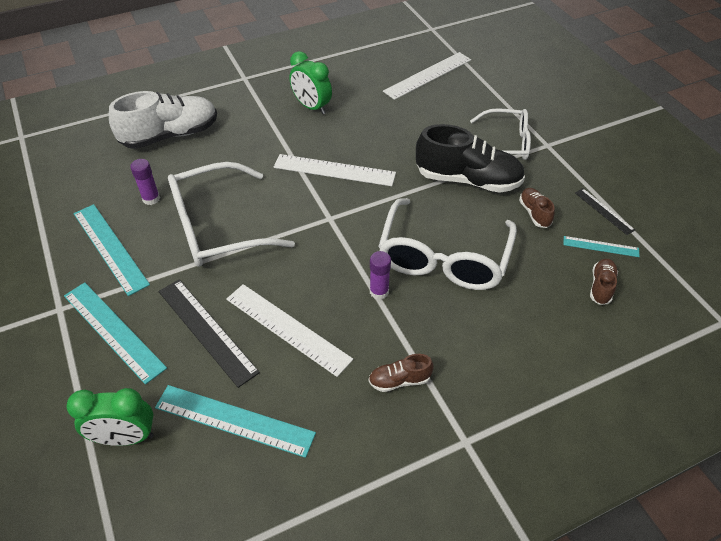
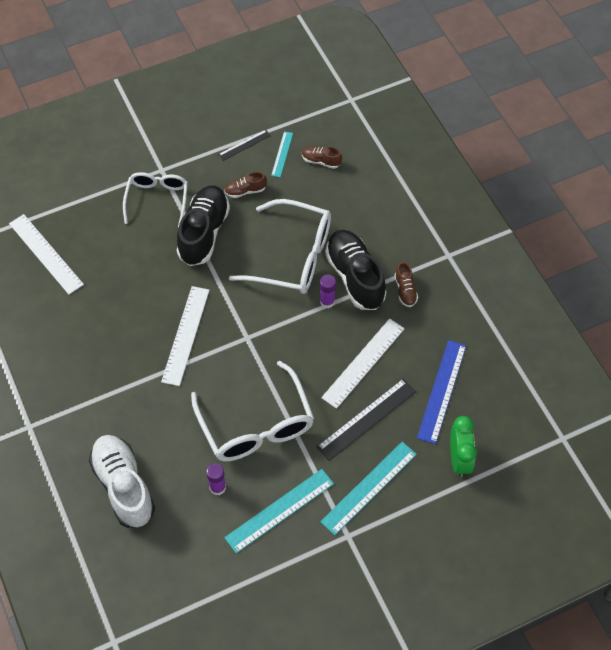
camera: 90 degrees left, 10 degrees up
(234, 420) = (442, 391): turquoise ruler -> blue ruler
(312, 107) = (88, 357): green clock -> none
(418, 322) = (355, 277): none -> black shoe

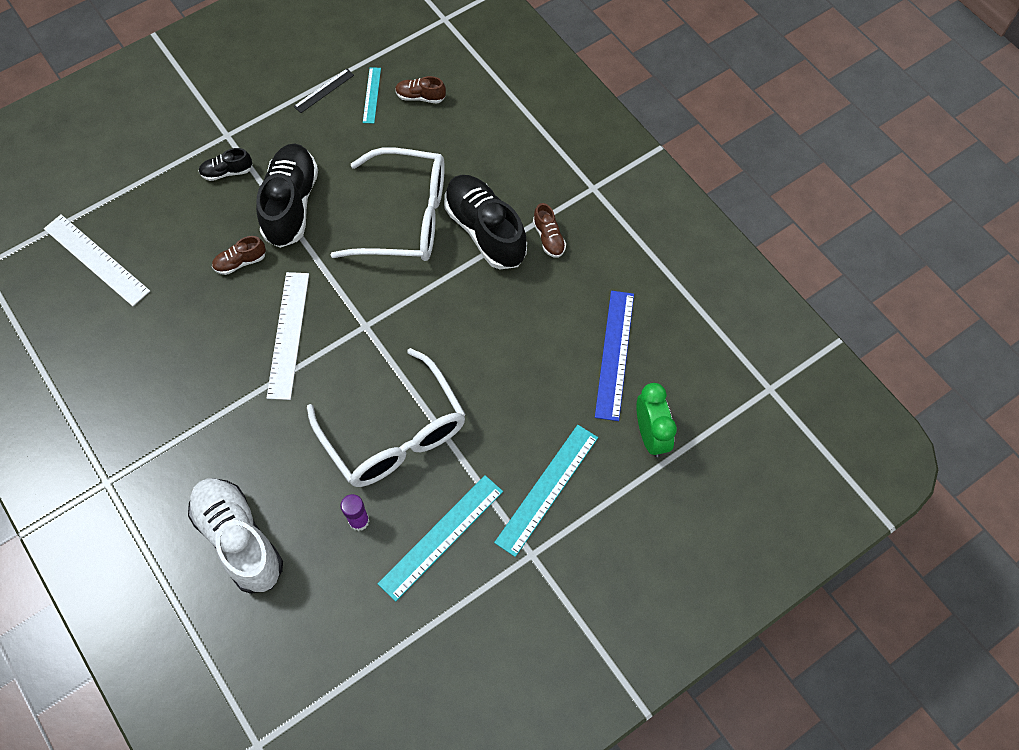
camera: 10 degrees left, 5 degrees up
(157, 199) = (227, 172): white glasses -> black shoe
(245, 191) = (334, 146): brown shoe -> brown shoe (240, 262)
(327, 301) = (456, 266): purple glue stick -> none
(363, 363) = (513, 334): white ruler -> none
(367, 419) = (529, 403): black ruler -> none

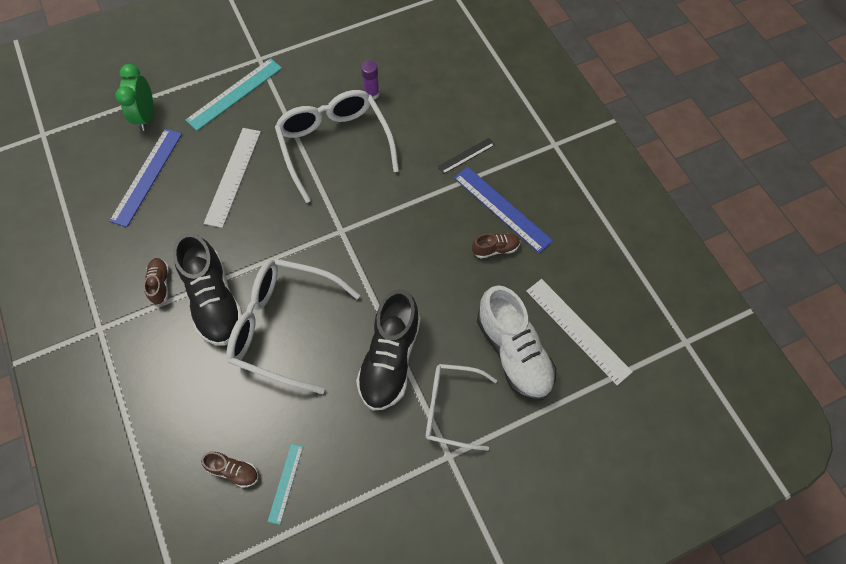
camera: 170 degrees left, 0 degrees up
(176, 382) = (502, 209): none -> blue ruler
(227, 172) = (451, 408): black shoe -> white glasses
(239, 539) = (457, 95): white shoe -> white shoe (513, 352)
(240, 262) = (443, 306): brown shoe -> brown shoe (495, 249)
(288, 334) = (407, 233): white ruler -> white ruler (233, 176)
(324, 90) = (337, 499): black ruler -> black ruler (466, 156)
(441, 537) = (317, 76): turquoise ruler -> none

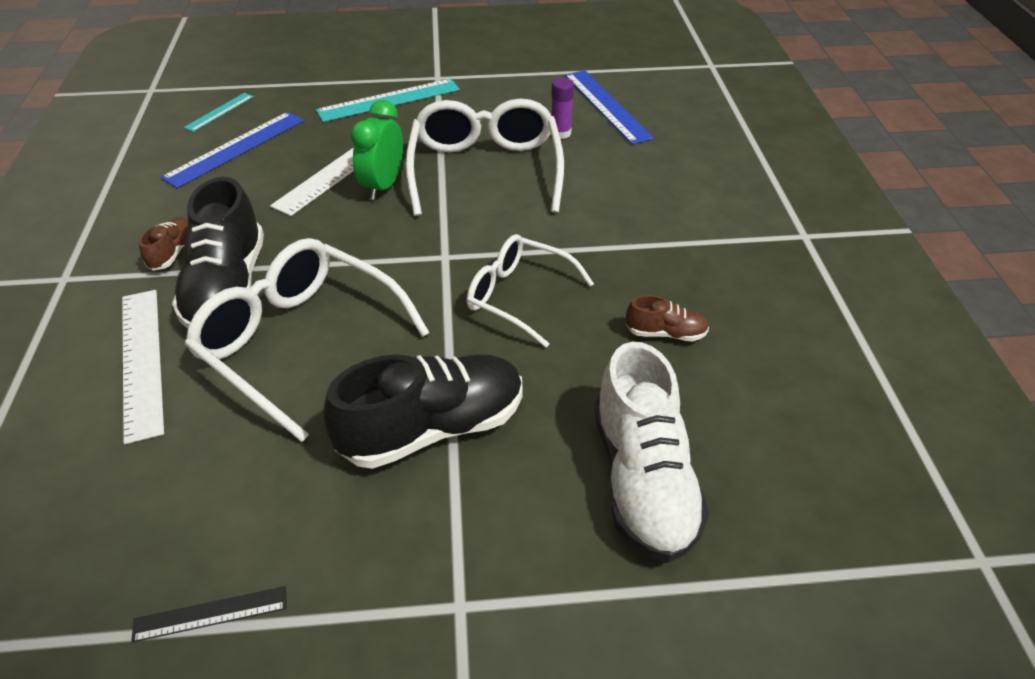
camera: 20 degrees right, 20 degrees down
(146, 116) = (274, 98): green clock -> green clock (383, 186)
(233, 471) = (104, 507): brown shoe -> none
(285, 483) = (168, 552): turquoise ruler -> turquoise ruler (219, 112)
(390, 359) = (433, 428): black shoe -> black shoe turned 150 degrees counterclockwise
(451, 408) = (498, 529): white glasses -> white glasses (518, 296)
(466, 156) = (664, 219): black ruler -> black ruler (210, 614)
(502, 209) = (695, 288): blue ruler -> blue ruler (606, 106)
(577, 330) = (770, 481): white ruler -> white ruler (142, 361)

